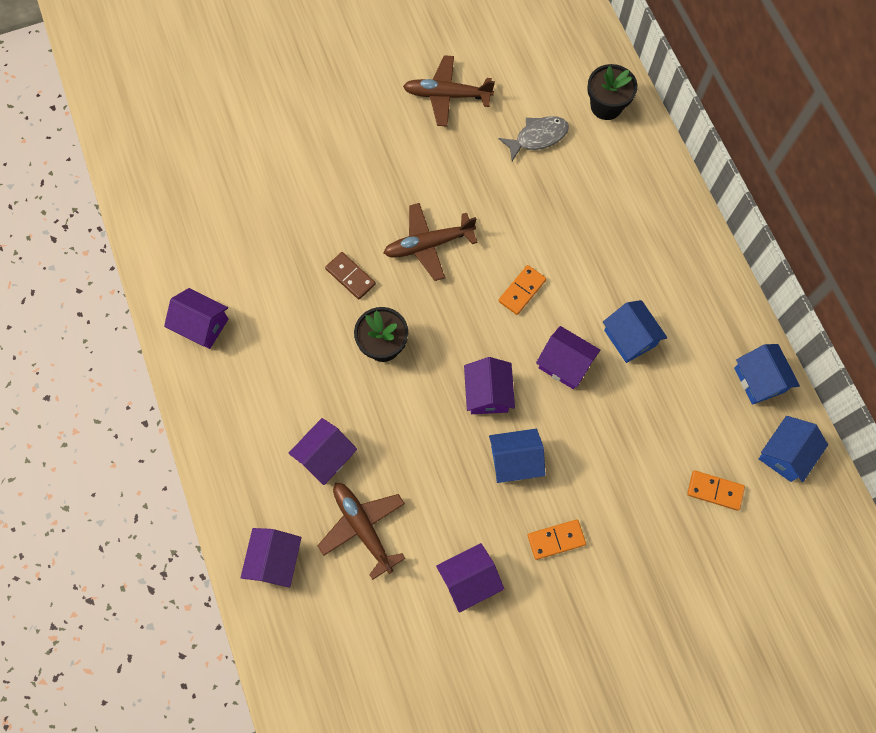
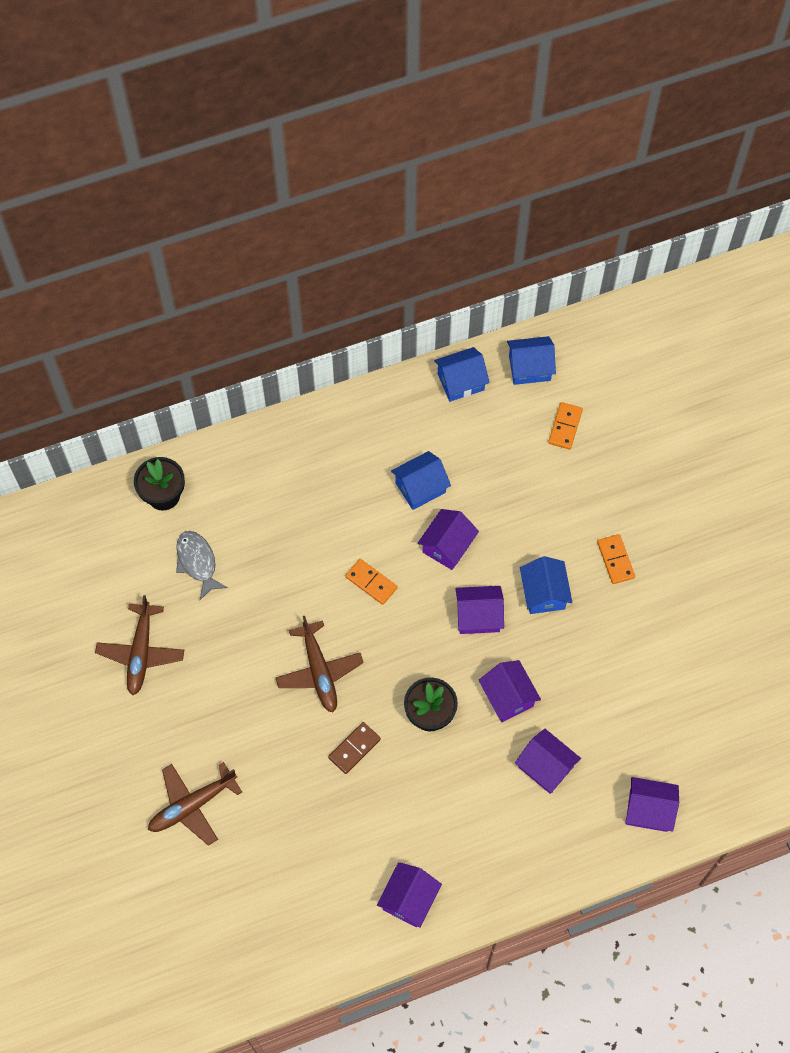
camera: 90 degrees left, 5 degrees down
(363, 528) = (613, 729): brown plane -> brown plane (192, 805)
(469, 579) = (656, 635): purple house -> purple house (508, 697)
(785, 454) = (529, 368): blue house -> blue house turned 45 degrees counterclockwise

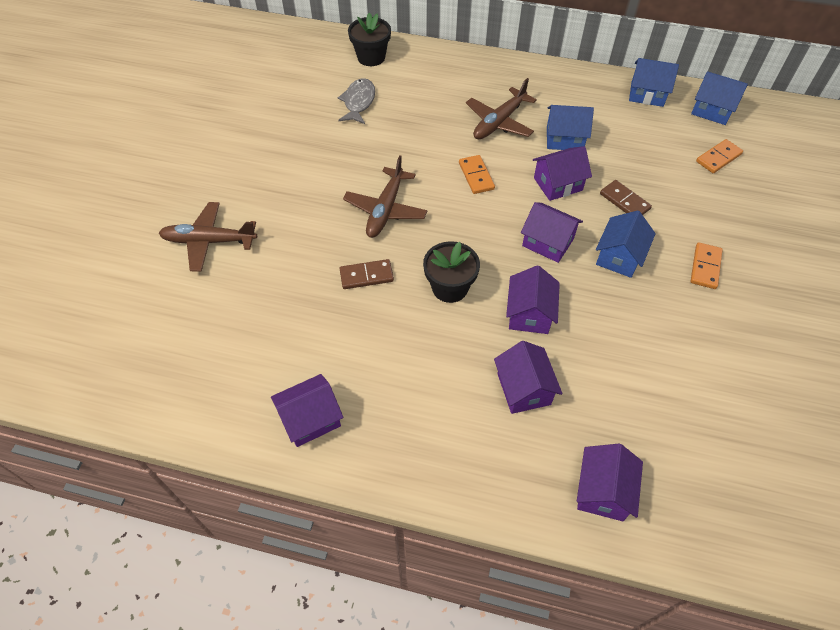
camera: 35 degrees right, 10 degrees down
(141, 652) = (270, 131): brown plane -> brown plane (499, 122)
(514, 529) = (624, 201): none -> brown domino
(648, 810) = (603, 491): purple house -> purple house turned 60 degrees clockwise

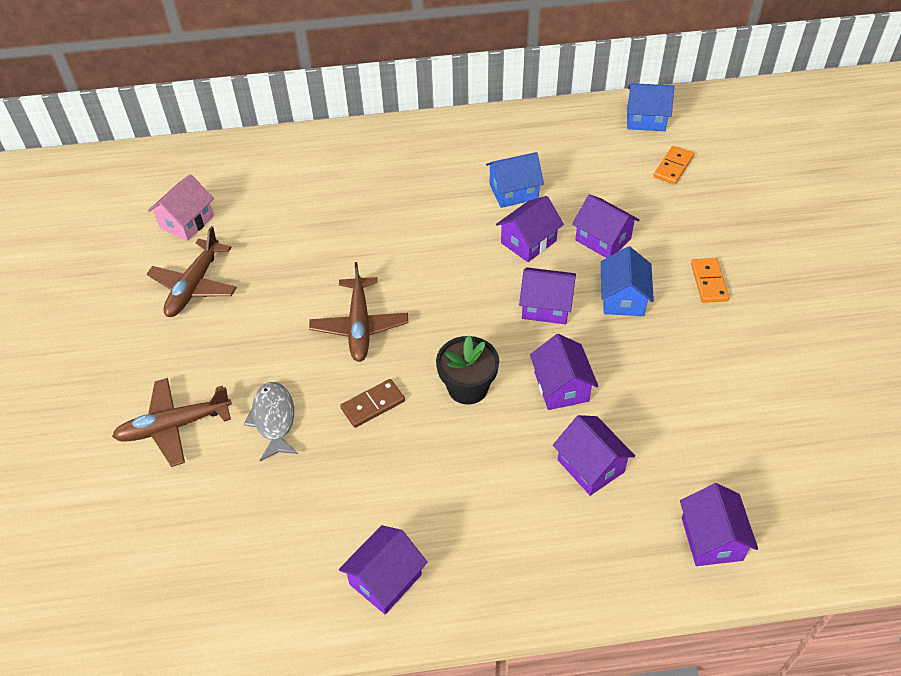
camera: 20 degrees left, 5 degrees down
(292, 89) = (187, 222): none -> pink house
(358, 102) = (272, 215): grey fish -> grey fish (274, 419)
(371, 57) = (262, 160): black flower pot -> none
(476, 176) = (440, 259): orange domino -> none
(499, 122) = (437, 193): brown plane -> brown plane (194, 286)
(624, 201) = (603, 239): brown domino -> purple house
(647, 94) = (575, 120): blue house -> none

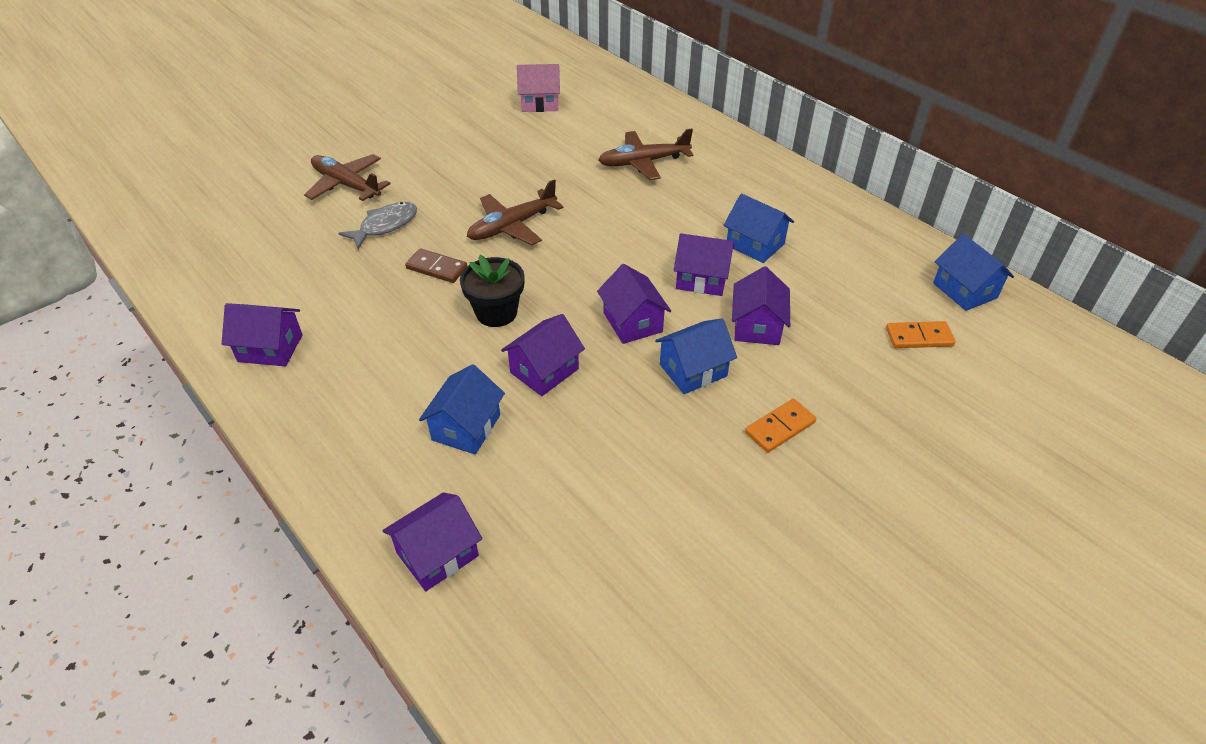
camera: 55 degrees right, 5 degrees down
(194, 286) = (482, 134): brown plane -> brown plane (644, 162)
(590, 466) = (466, 427): purple house -> blue house

